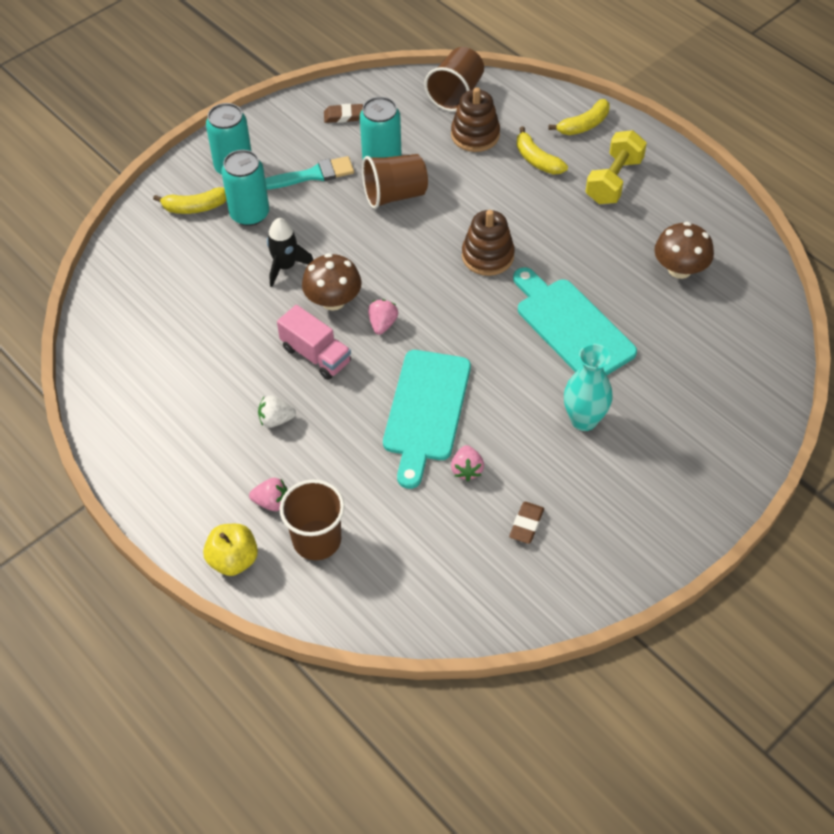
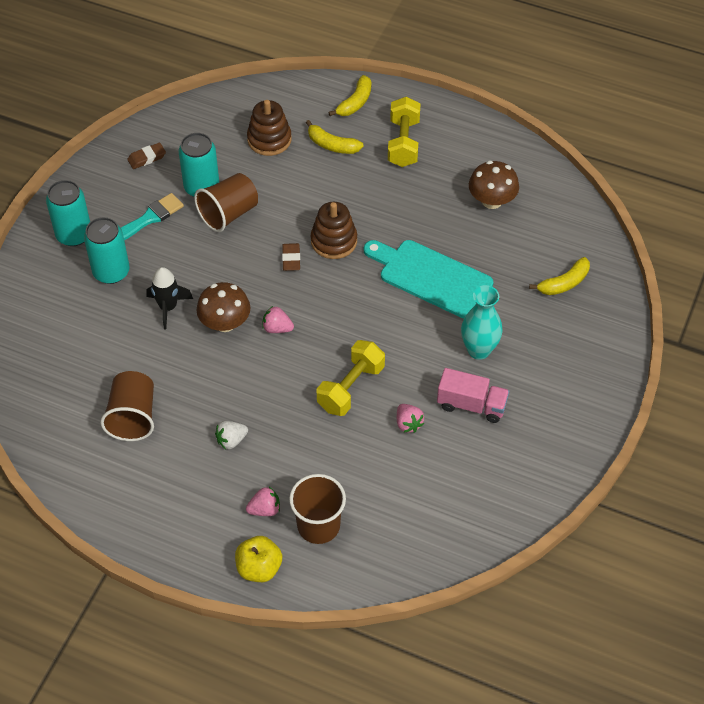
camera: 25 degrees left, 0 degrees up
(195, 207) = (59, 282): yellow banana -> yellow banana (564, 283)
(316, 355) = (235, 374): pink truck -> pink truck (471, 405)
(382, 324) = (277, 328): pink strawberry -> pink strawberry turned 60 degrees counterclockwise
(426, 411) = (351, 388): turquoise cutting board -> yellow dumbbell
(456, 94) = (234, 108): brown cup -> brown cup (133, 417)
(526, 524) = (477, 450): brown eraser -> brown eraser (291, 259)

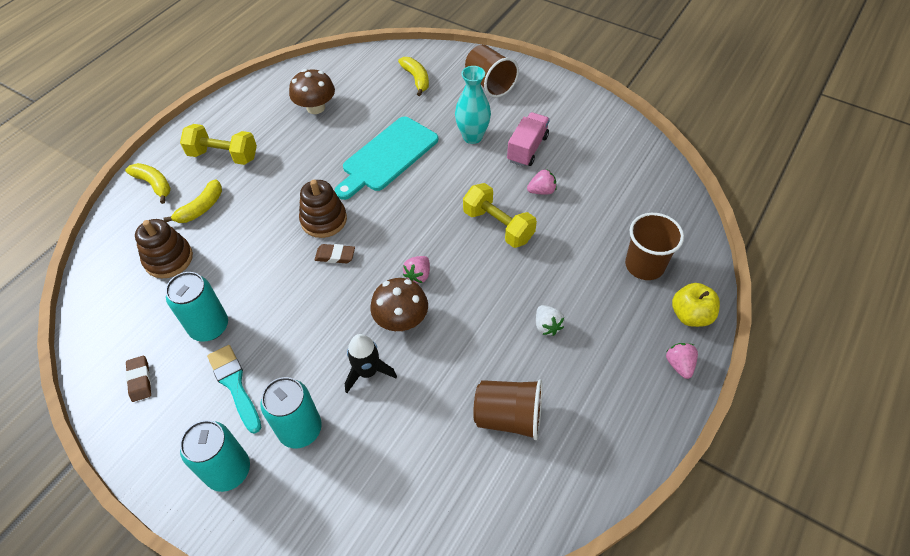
camera: 80 degrees left, 0 degrees up
(228, 214) = (257, 304): brown cup -> brown cup (489, 84)
(265, 509) = (627, 305): pink strawberry -> pink strawberry (679, 365)

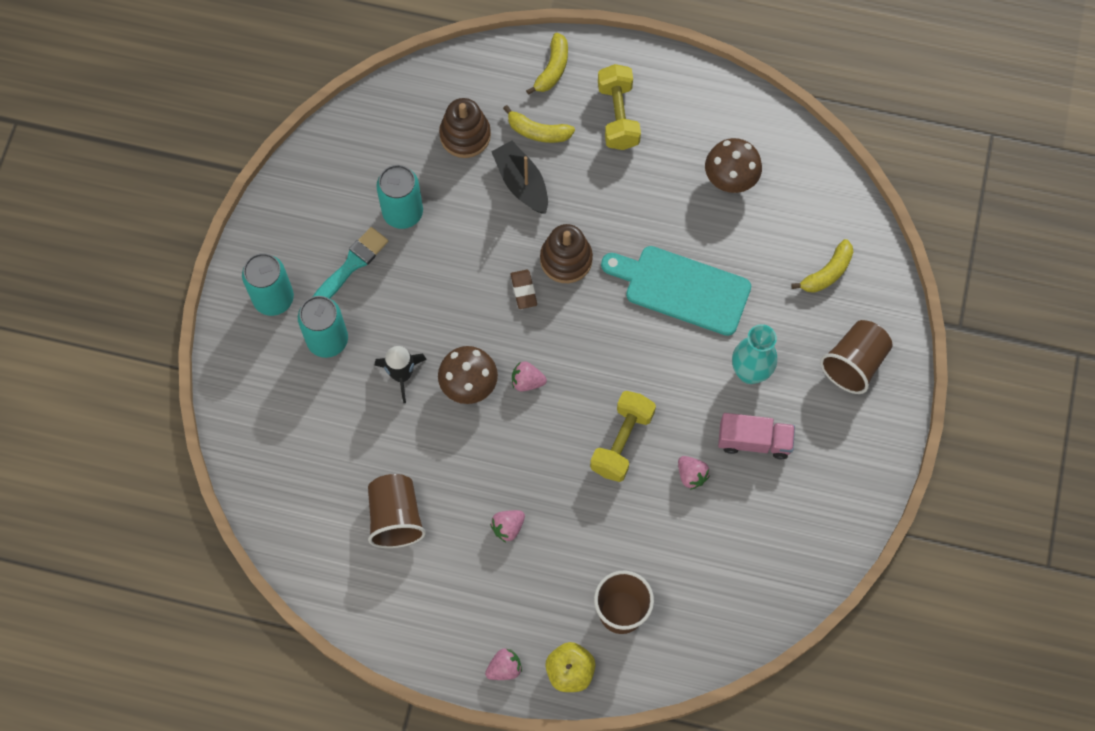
camera: 70 degrees right, 15 degrees up
(140, 380) = (331, 183): brown eraser -> none
(239, 231) = (521, 183): none -> black boat
(547, 326) = (508, 527): white strawberry -> pink strawberry

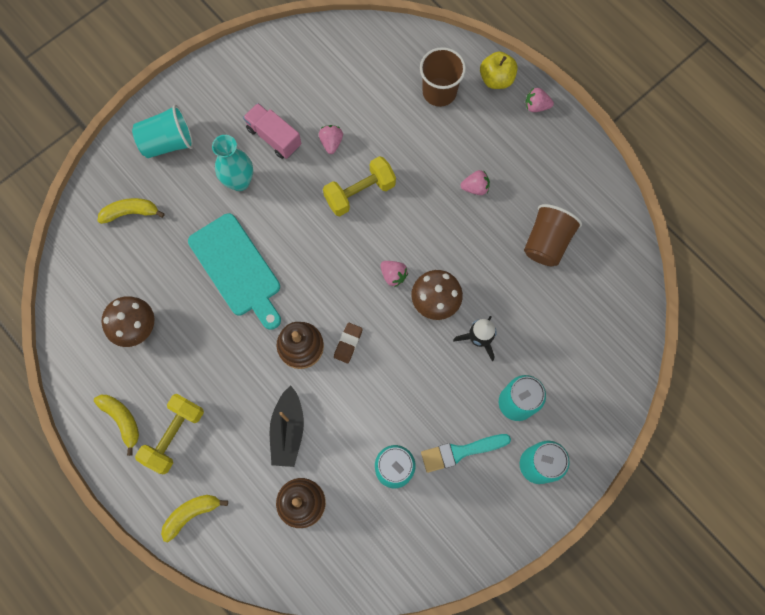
camera: 145 degrees left, 5 degrees up
(538, 131) = (244, 466): yellow banana -> yellow banana (122, 420)
(854, 363) = (168, 142): brown cup -> turquoise cup

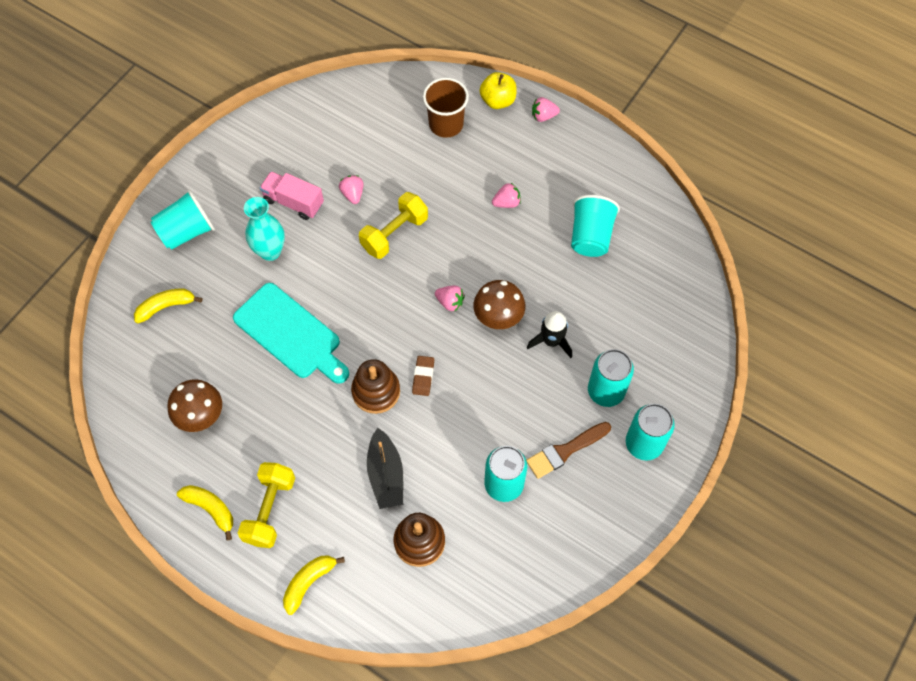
camera: 15 degrees left, 10 degrees down
(460, 452) = (565, 451): turquoise brush -> brown brush
(546, 242) = (590, 236): brown cup -> turquoise cup

